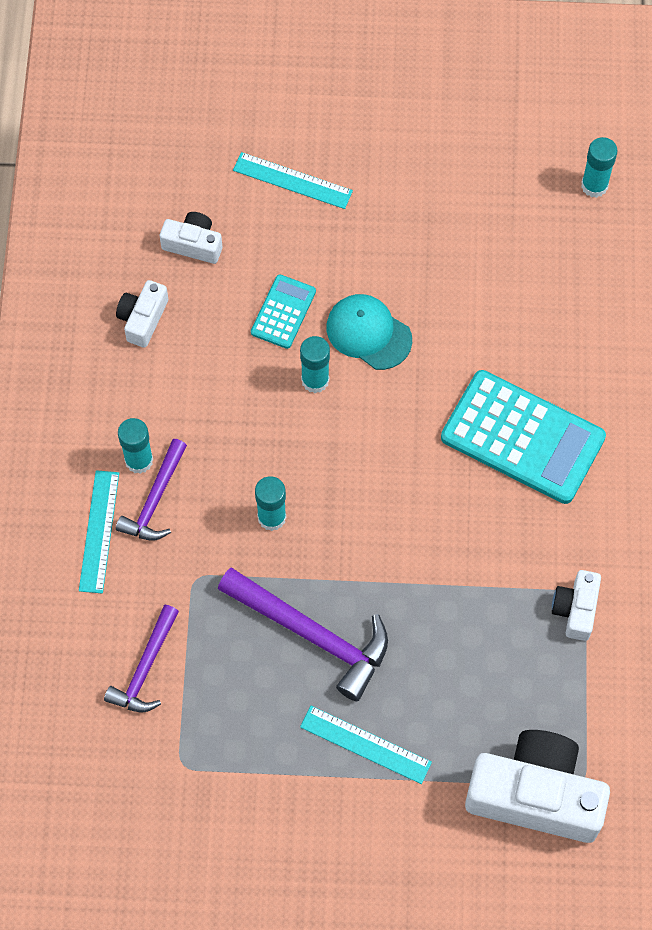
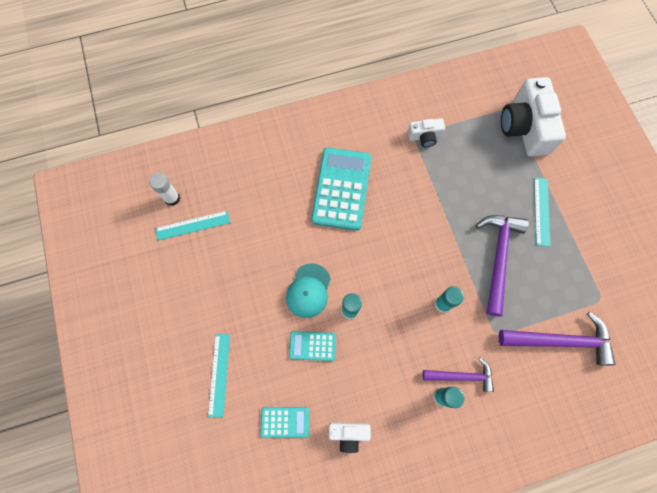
camera: 110 degrees left, 5 degrees up
(99, 531) = (495, 402): turquoise ruler -> turquoise ruler (192, 225)
(145, 668) = (560, 340): purple hammer -> purple hammer, size x1.61
(193, 244) = (285, 422): white camera -> turquoise calculator
(594, 186) = (172, 198): turquoise glue stick -> white glue stick

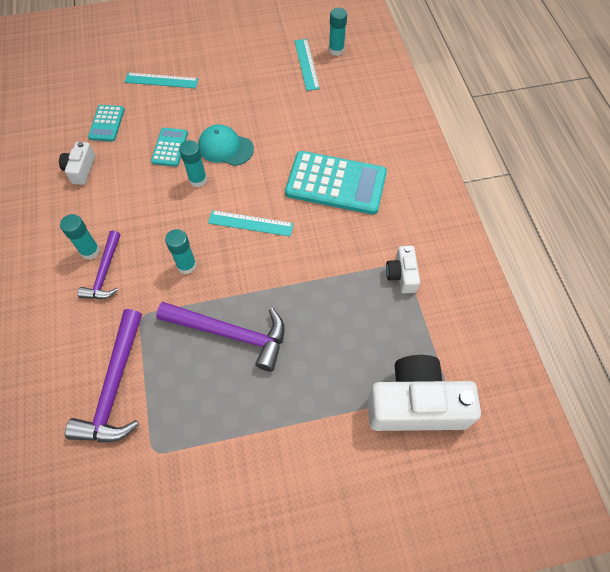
camera: 95 degrees right, 10 degrees down
(172, 198) = (336, 50): white glue stick -> turquoise glue stick
(541, 211) = (286, 400): turquoise ruler -> turquoise ruler (250, 223)

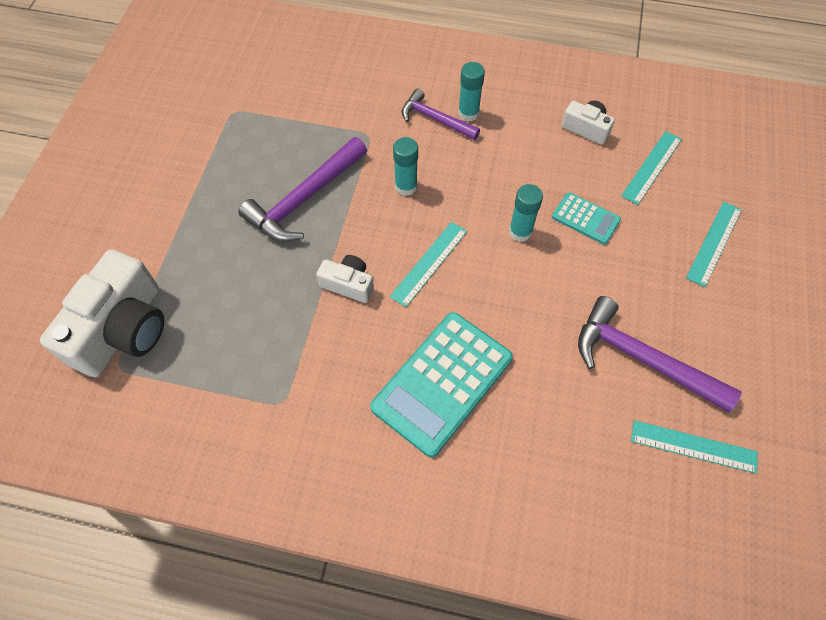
camera: 115 degrees right, 0 degrees up
(107, 123) = (652, 167): turquoise calculator -> turquoise ruler
(115, 386) = (309, 100): purple hammer -> purple hammer (642, 359)
(225, 147) = (560, 277): turquoise cap -> none
(336, 50) = (715, 510): turquoise glue stick -> none
(402, 275) = (269, 394): white camera -> white camera (348, 284)

